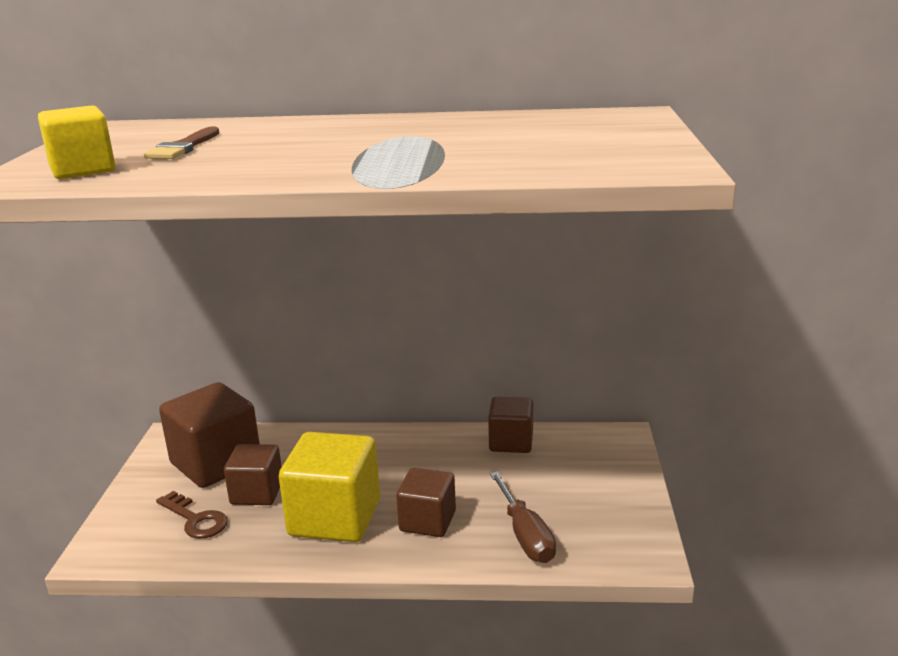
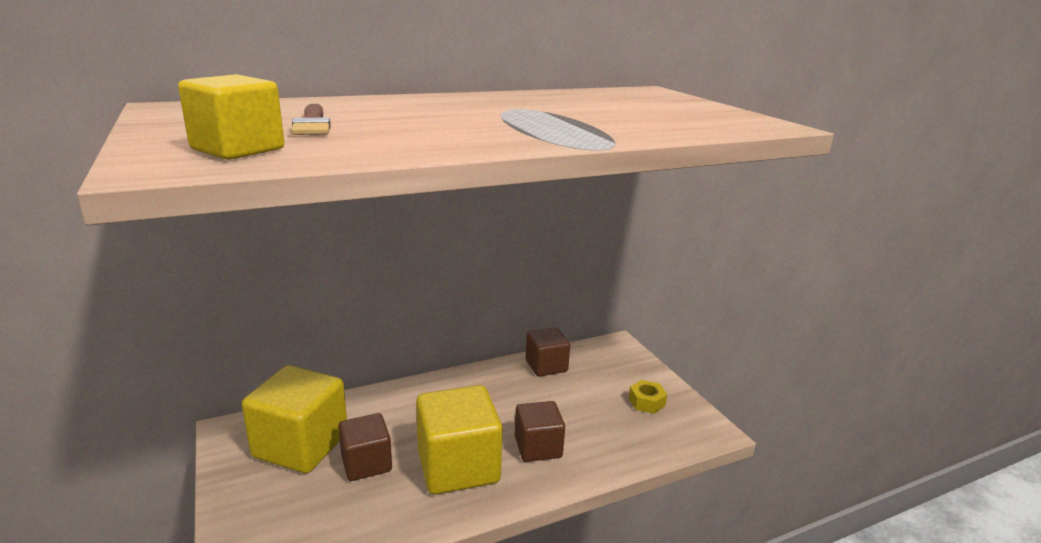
camera: 30 degrees left, 0 degrees up
(196, 519) = (324, 506): brown key -> none
(216, 463) = (301, 445): brown cube -> yellow cube
(525, 536) = (620, 438): brown screwdriver -> none
(594, 507) = (646, 402): none -> yellow nut

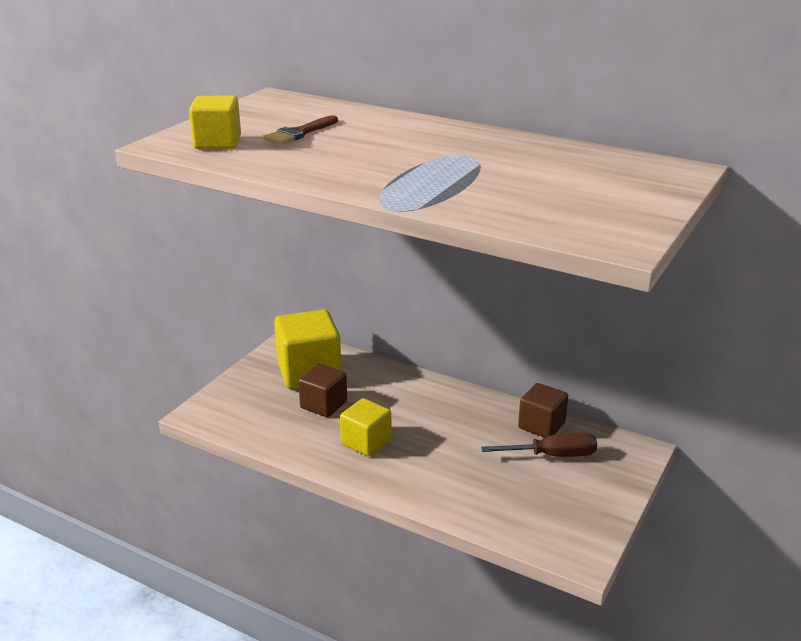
camera: 55 degrees right, 5 degrees up
(458, 466) = (366, 442): yellow cube -> yellow cube, size x0.61
(538, 447) = (431, 468): brown cube -> none
(587, 380) = (553, 455): none -> brown screwdriver
(646, 402) = (570, 501): yellow nut -> none

